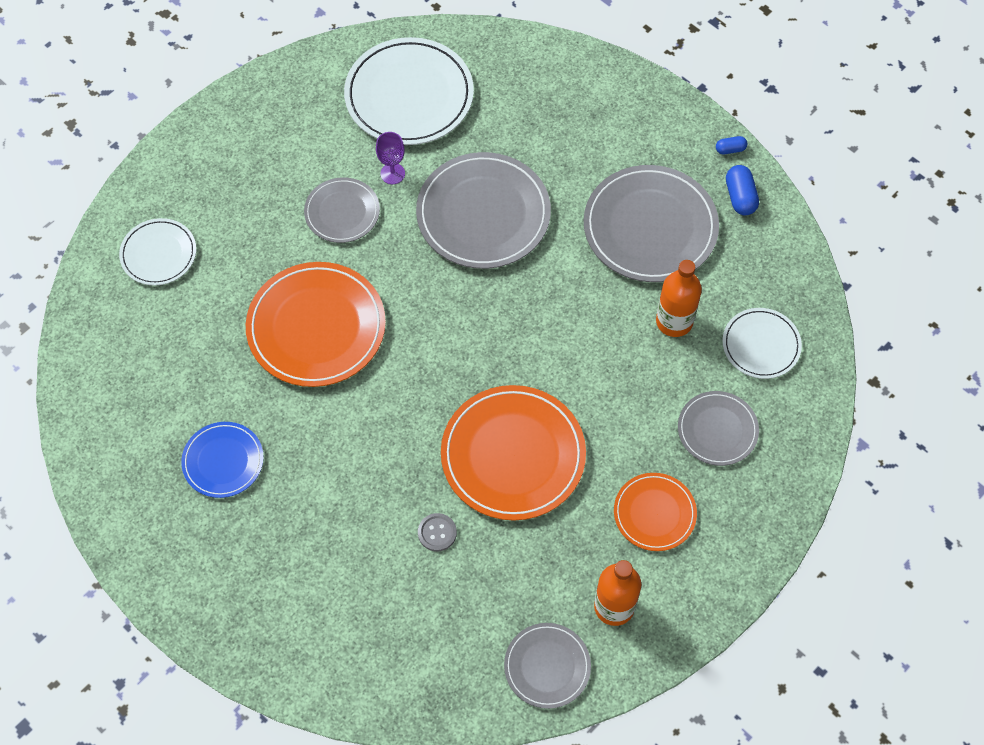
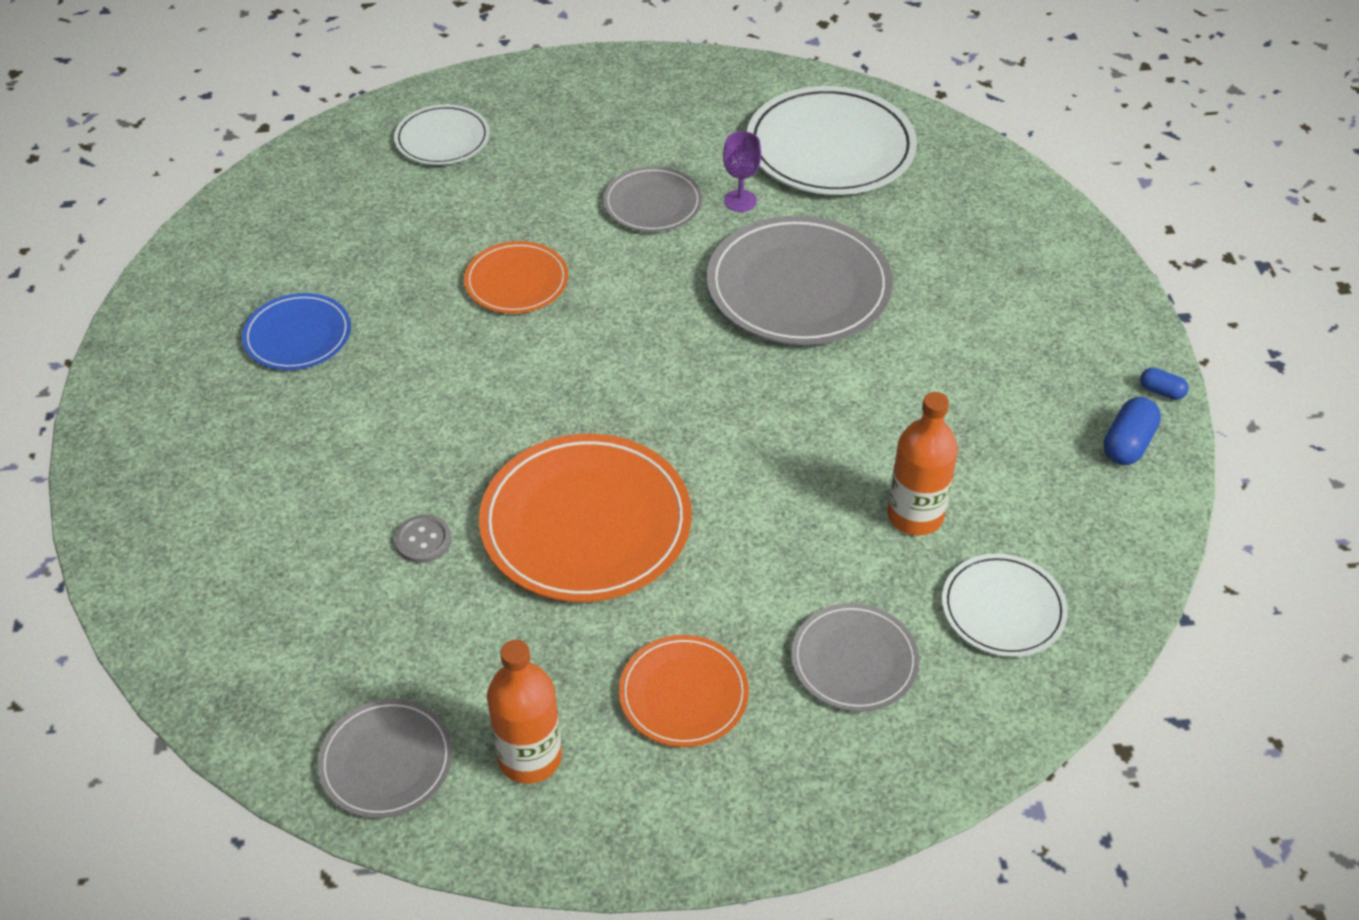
camera: 40 degrees right, 15 degrees down
(316, 327) = (516, 281): orange plate -> orange plate, size x0.56
(650, 227) = (981, 408): grey plate -> none

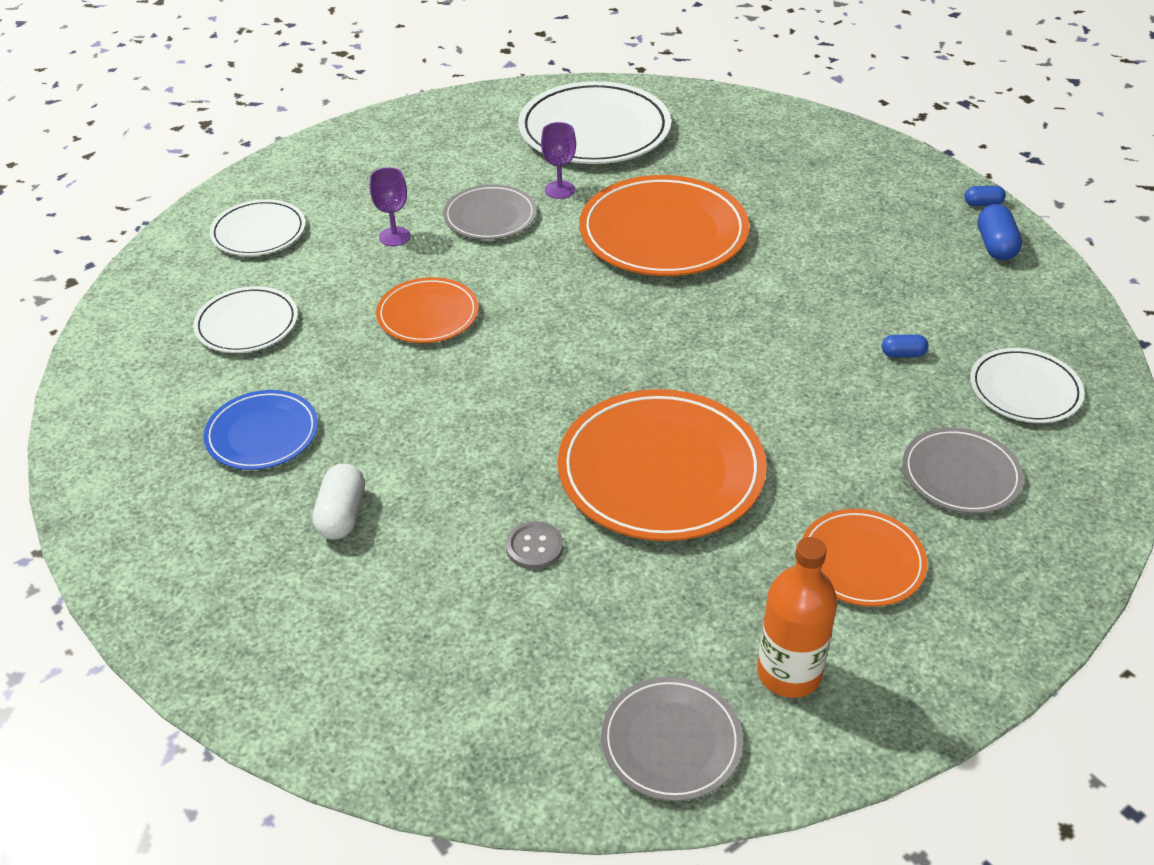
camera: 30 degrees left, 5 degrees down
(300, 437) = (342, 515): none -> white capsule
(364, 227) = (247, 324): none -> white plate
(552, 190) = (394, 236): none -> purple goblet
(798, 287) = (663, 233): grey plate -> orange plate
(915, 515) = (903, 354): orange bottle -> blue capsule

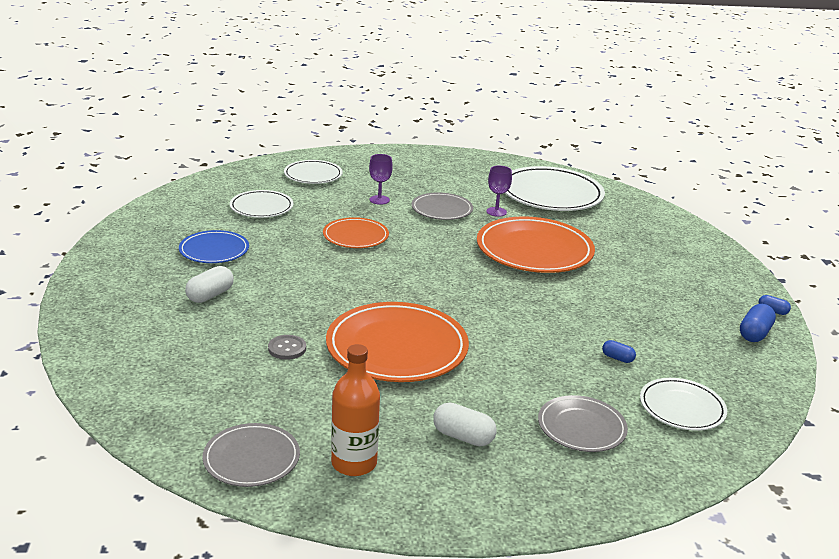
camera: 30 degrees right, 15 degrees down
(862, 561) = (463, 437): orange plate -> white capsule

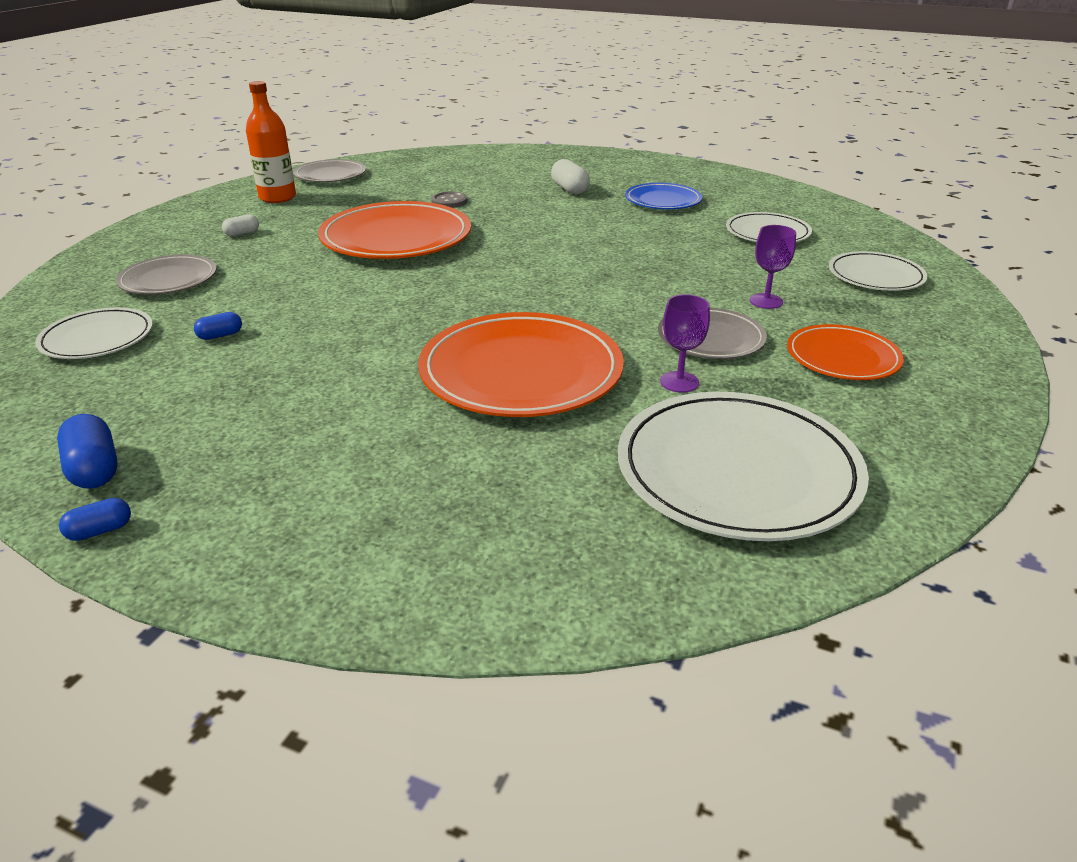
camera: 120 degrees right, 5 degrees up
(355, 236) = (653, 265): orange plate -> orange plate (842, 357)
(463, 437) = (242, 233): white capsule -> white capsule, size x0.60

